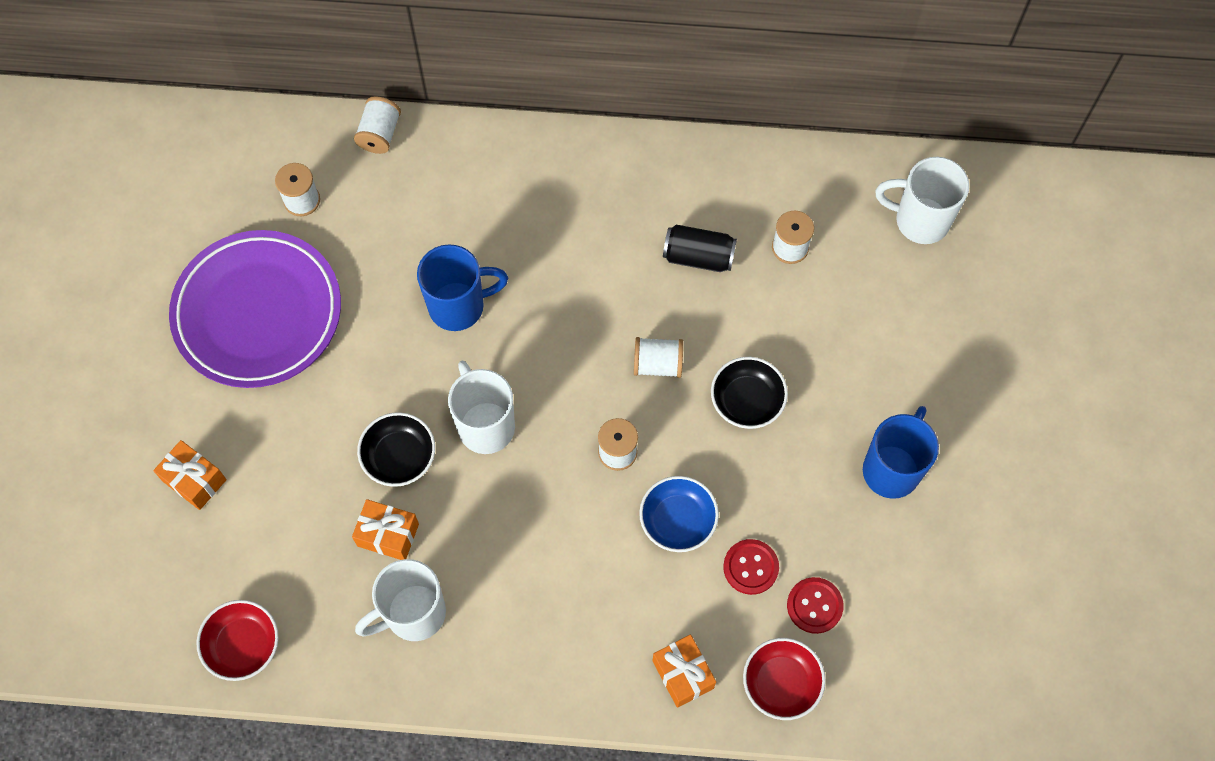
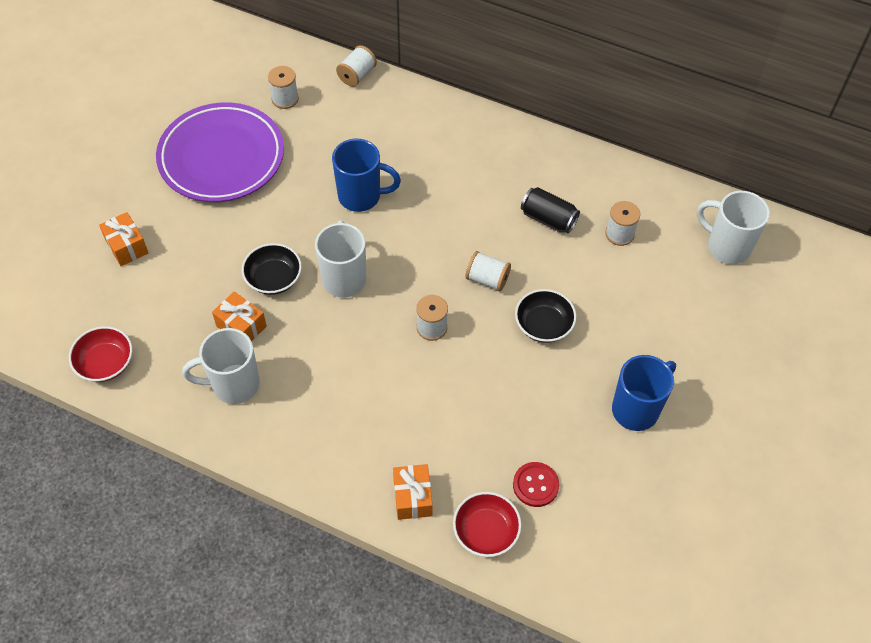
camera: 20 degrees right, 10 degrees down
(677, 520) = (456, 389): blue bowl -> none
(750, 567) = (497, 440): red button -> none

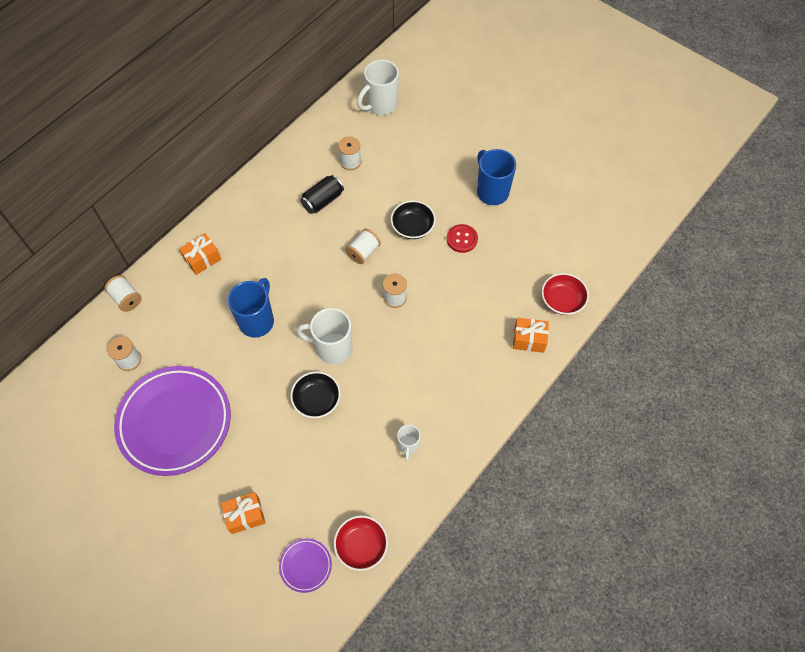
camera: 75 degrees left, 5 degrees up
(78, 315) = (305, 565): none -> purple plate
(234, 385) = (408, 446): white mug -> white mug, size x0.55
(241, 326) = (355, 432): orange gift -> orange gift (202, 259)
(535, 485) = (534, 263): red button -> red button (462, 239)

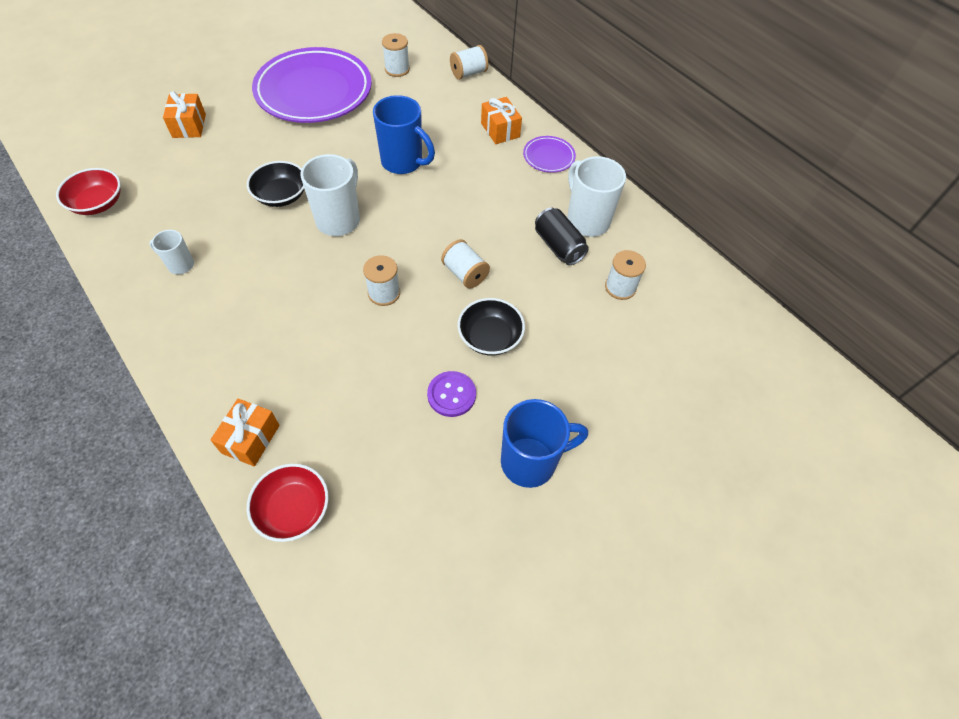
camera: 100 degrees right, 5 degrees down
(305, 565) = (110, 159): purple plate -> purple plate (548, 157)
(381, 105) = (726, 345): white mug -> white mug (586, 220)
(462, 239) = (451, 395): red button -> purple button

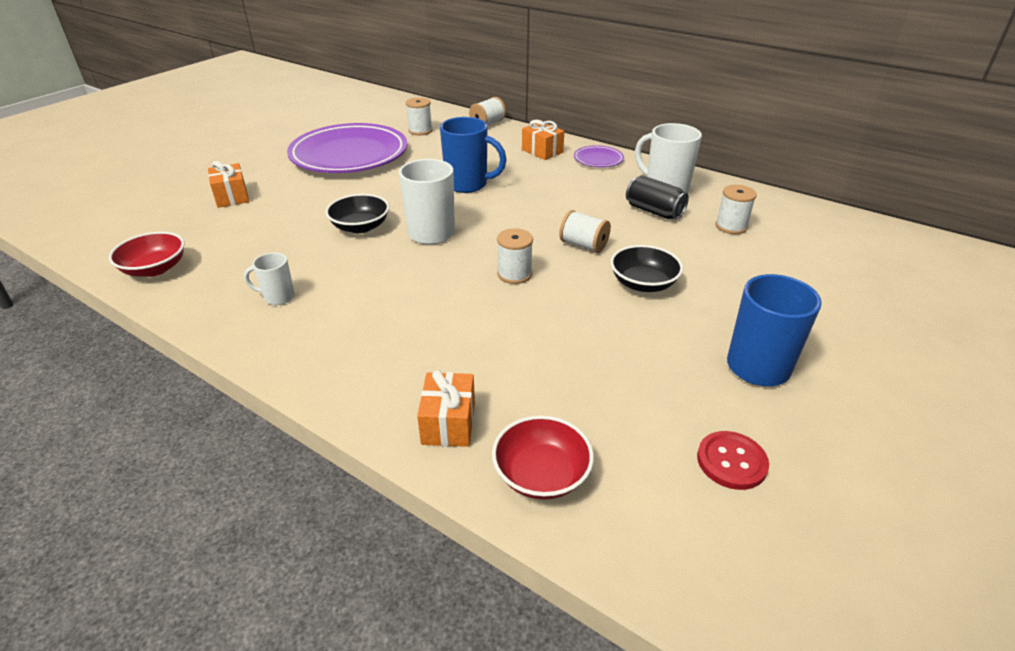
camera: 15 degrees left, 20 degrees down
(442, 547) = (731, 461): none -> red button
(451, 395) = (640, 334): purple button -> none

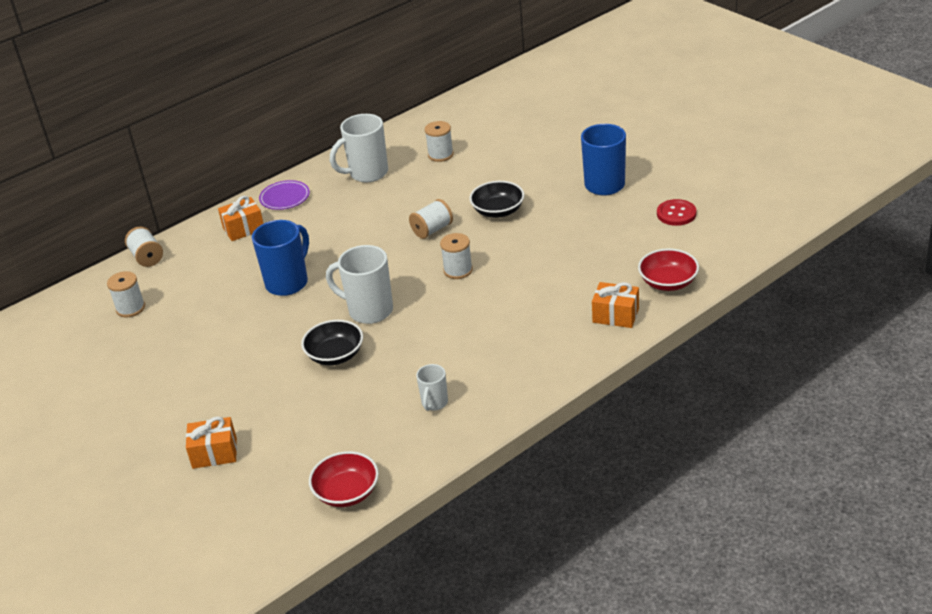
camera: 70 degrees left, 0 degrees up
(349, 155) = (162, 364): purple plate -> none
(654, 211) = (398, 186): black can -> none

